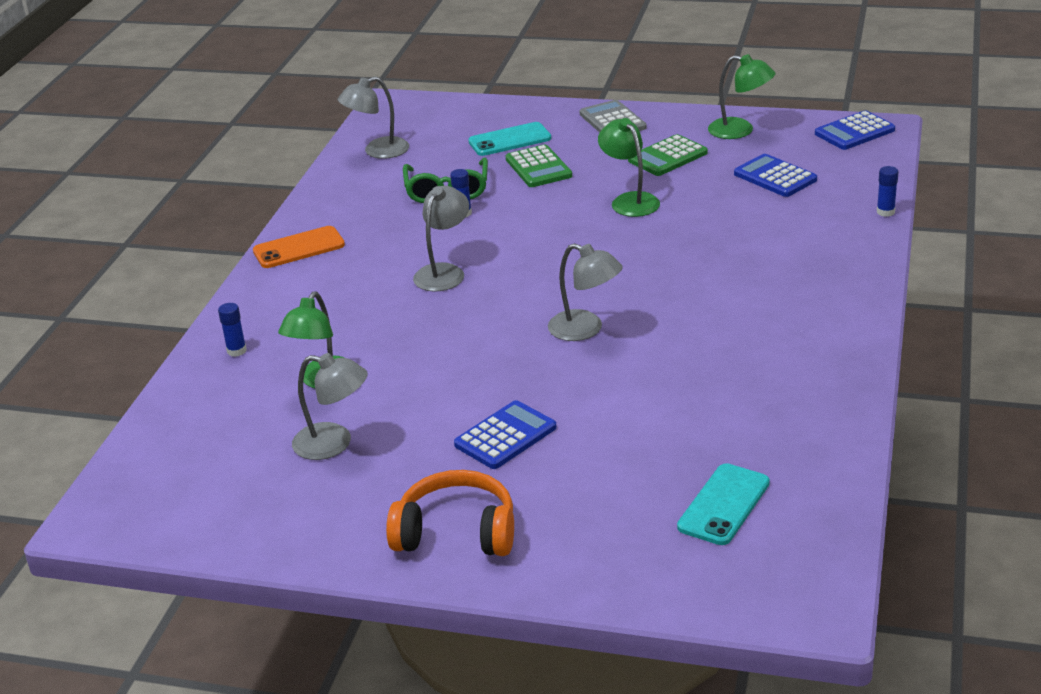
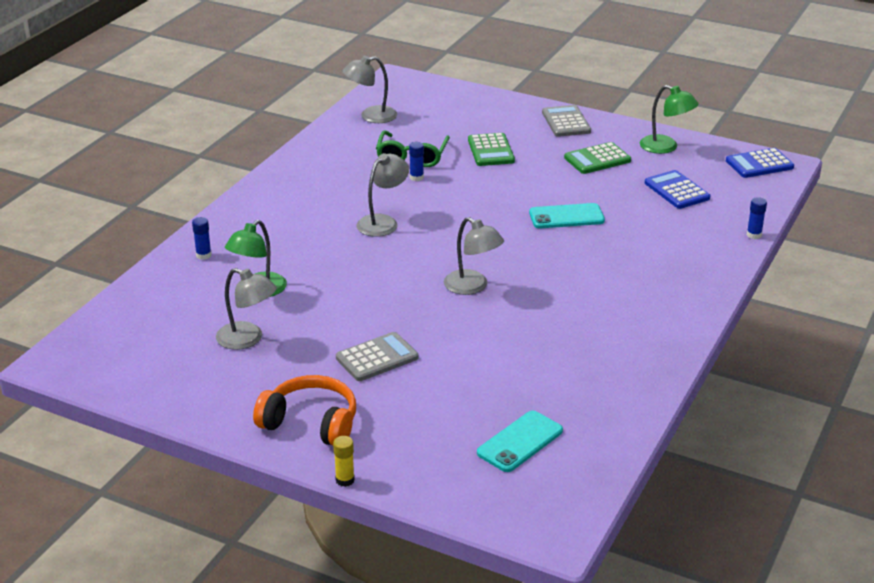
camera: 10 degrees right, 0 degrees up
(299, 248) = (280, 183): orange phone -> none
(505, 436) = (377, 358): blue calculator -> grey calculator
(510, 140) = (477, 124): turquoise phone -> turquoise phone (566, 217)
(529, 595) = (345, 480): none -> yellow glue stick
(630, 200) = (551, 190): green lamp -> none

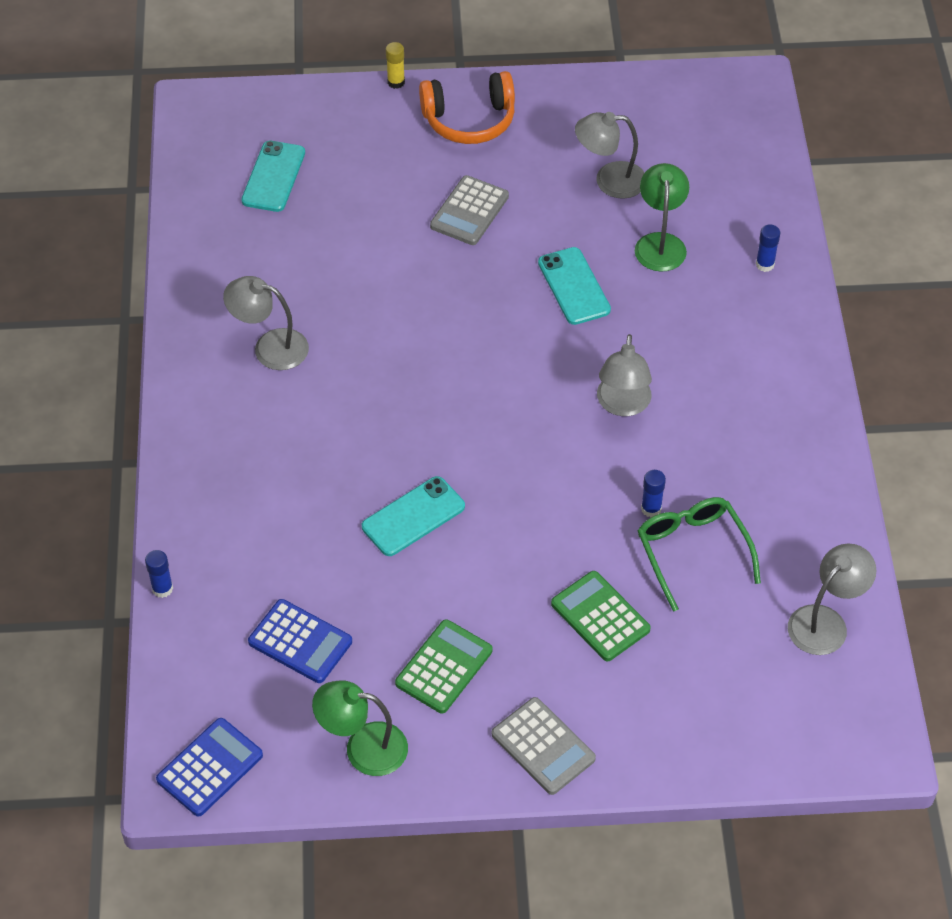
camera: 150 degrees right, 20 degrees up
(347, 287) = (574, 286): none -> turquoise phone
(472, 287) = (444, 346): grey lamp -> grey lamp (270, 347)

